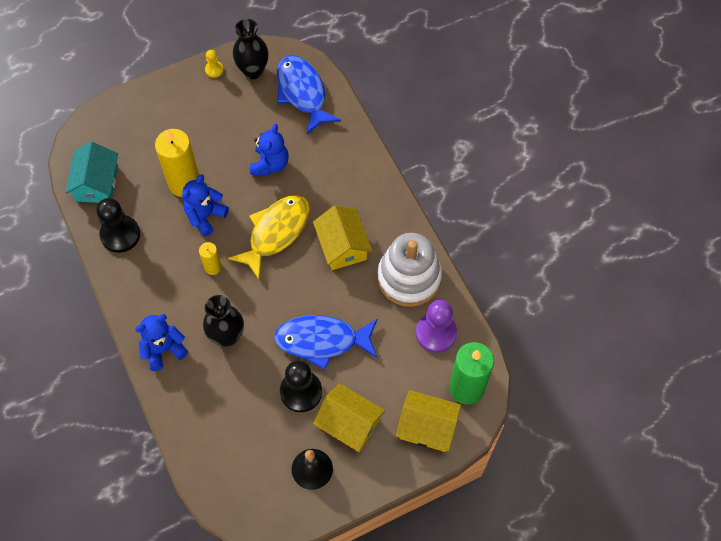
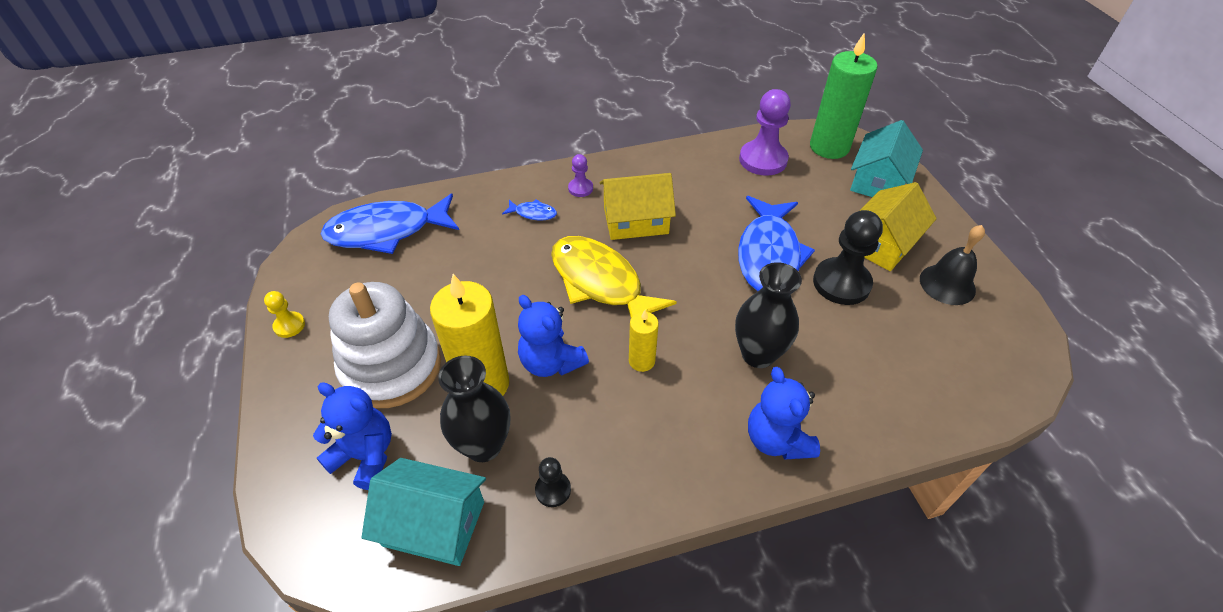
camera: 80 degrees left, 15 degrees down
(120, 235) = (553, 490): black pawn -> black pawn, size x0.50
(253, 71) = (319, 279): black vase -> black vase (483, 445)
(270, 164) = (488, 277): blue teddy bear -> blue teddy bear (365, 456)
(337, 177) = (533, 213): none -> blue fish
(371, 203) = (580, 188): none -> purple pawn
(409, 277) = (690, 171): white stacking toy -> white stacking toy (391, 367)
(427, 427) = (878, 181): yellow house -> turquoise house

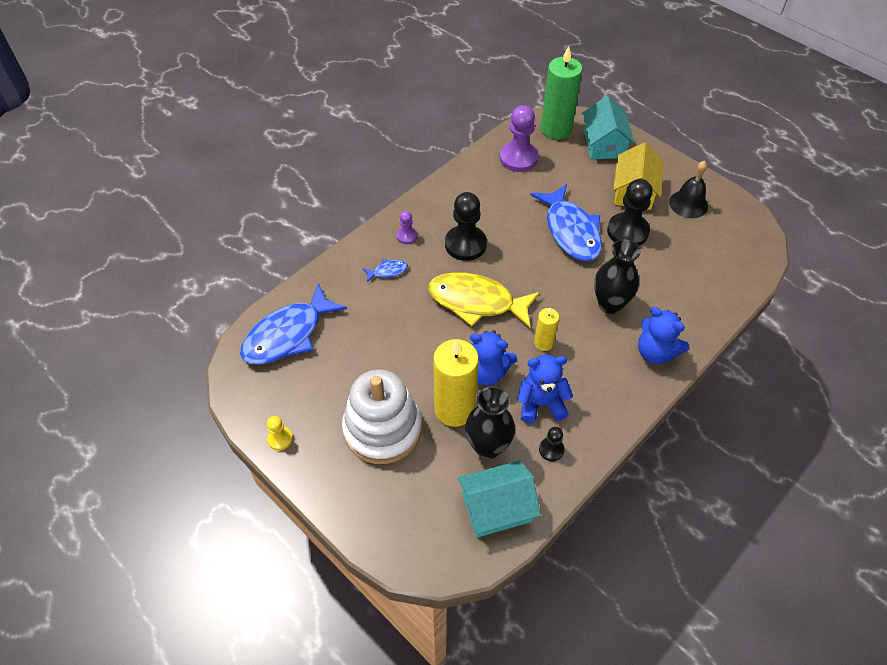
camera: 30 degrees left, 5 degrees up
(365, 456) = (417, 493): blue teddy bear -> blue teddy bear (541, 404)
(635, 220) = (465, 244): yellow house -> black pawn

